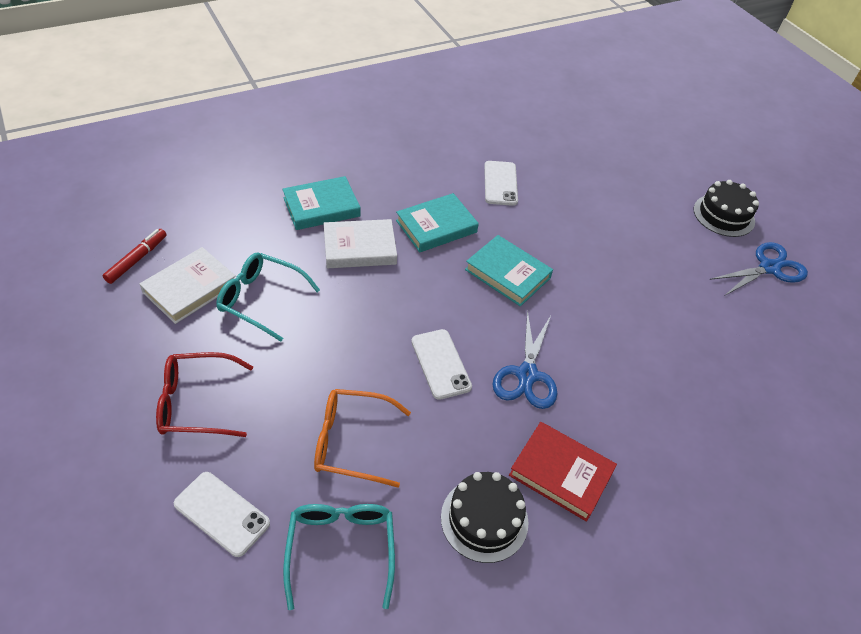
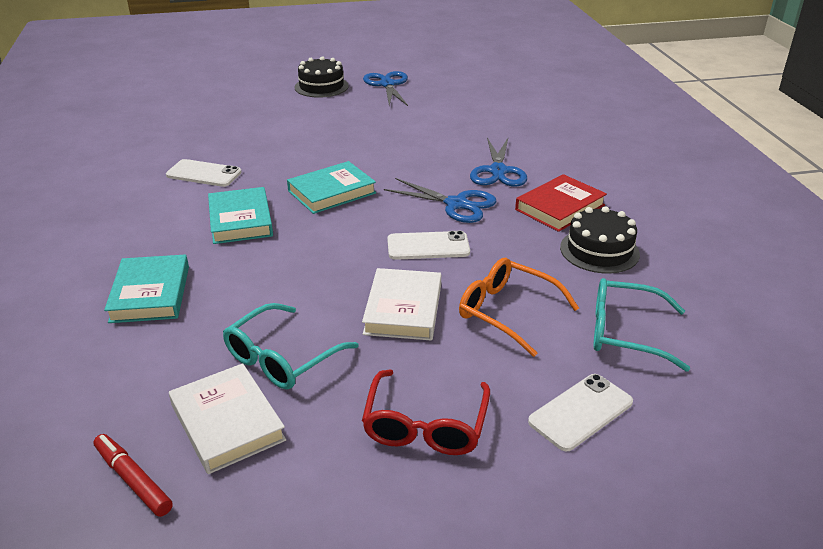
camera: 70 degrees left, 15 degrees down
(352, 442) = (507, 312): orange glasses -> orange glasses turned 105 degrees clockwise
(359, 248) = (240, 274): white book -> white book (403, 309)
(615, 403) = (498, 171): none -> blue scissors

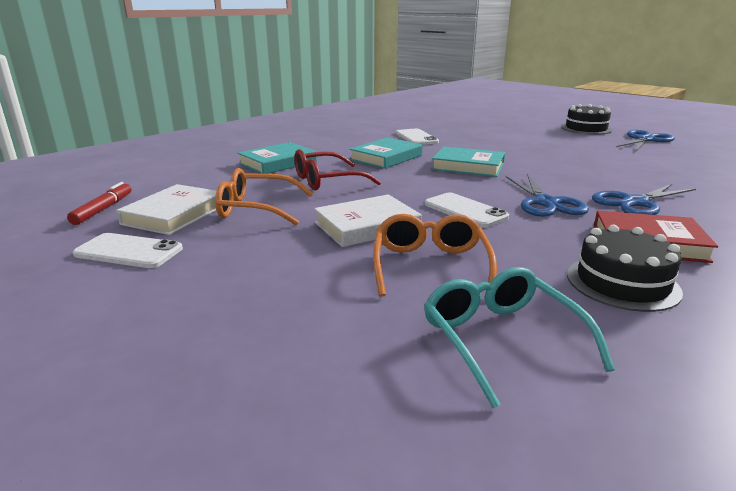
camera: 55 degrees right, 10 degrees down
(282, 358) = (257, 208): turquoise glasses -> orange glasses
(425, 425) = (229, 276): red glasses -> red glasses (327, 181)
(580, 412) = (324, 348): white phone -> white phone (129, 251)

